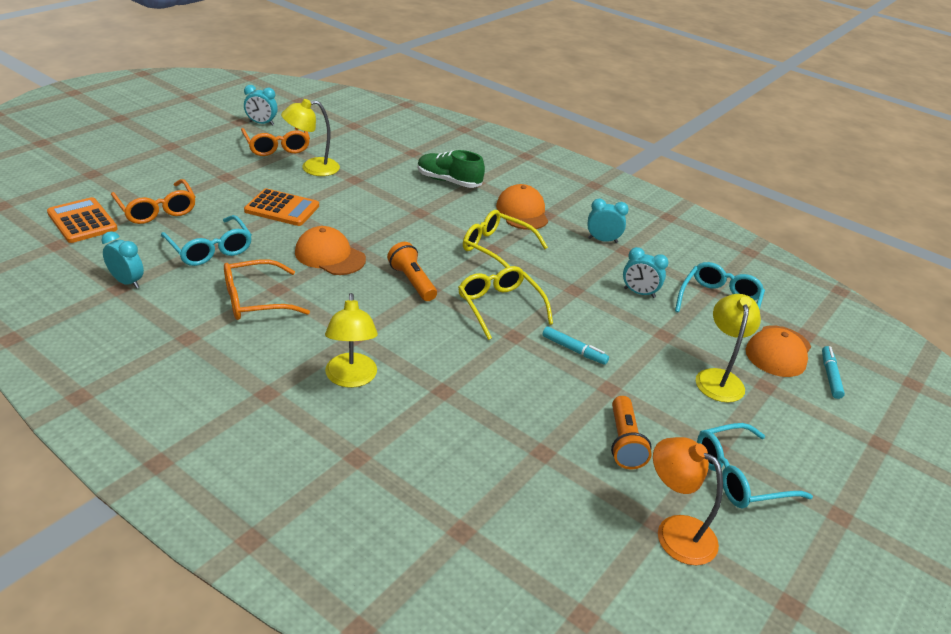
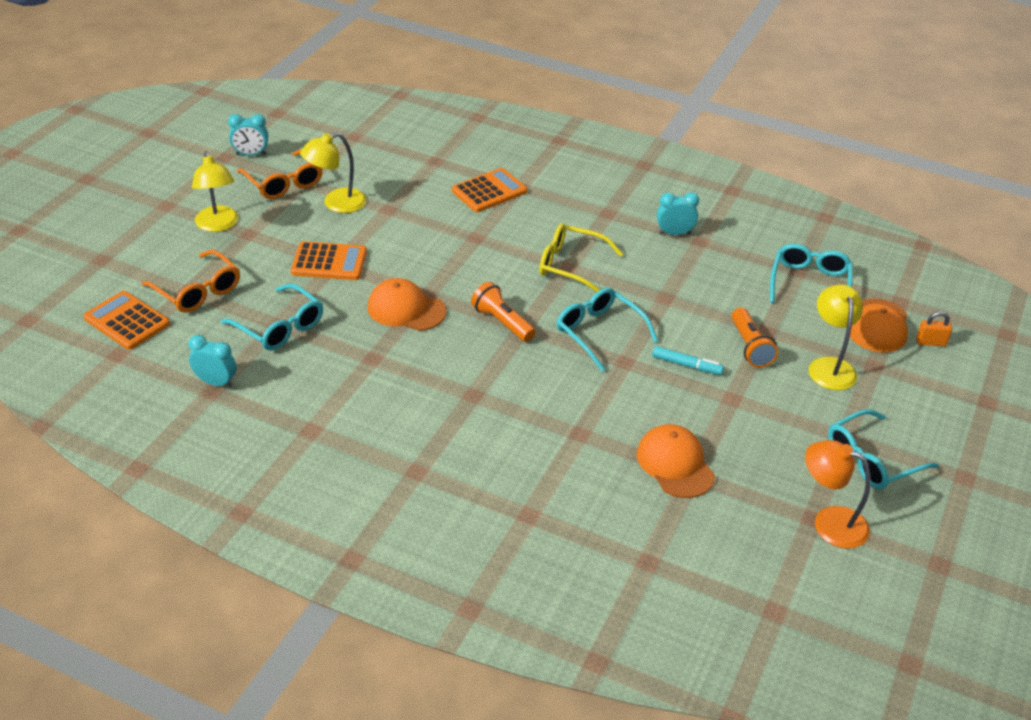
camera: 10 degrees left, 5 degrees up
(255, 300) = (356, 376): orange glasses -> none
(351, 378) = (488, 439): yellow lamp -> yellow lamp (218, 225)
(448, 181) = (489, 191): green shoe -> orange calculator
(499, 307) = (599, 333): yellow glasses -> turquoise glasses
(522, 212) = (581, 215): orange cap -> orange cap (675, 464)
(624, 442) = (762, 449): orange flashlight -> orange flashlight (750, 347)
(639, 293) = (729, 288): turquoise clock -> none
(830, 376) = (931, 342): turquoise marker -> orange padlock

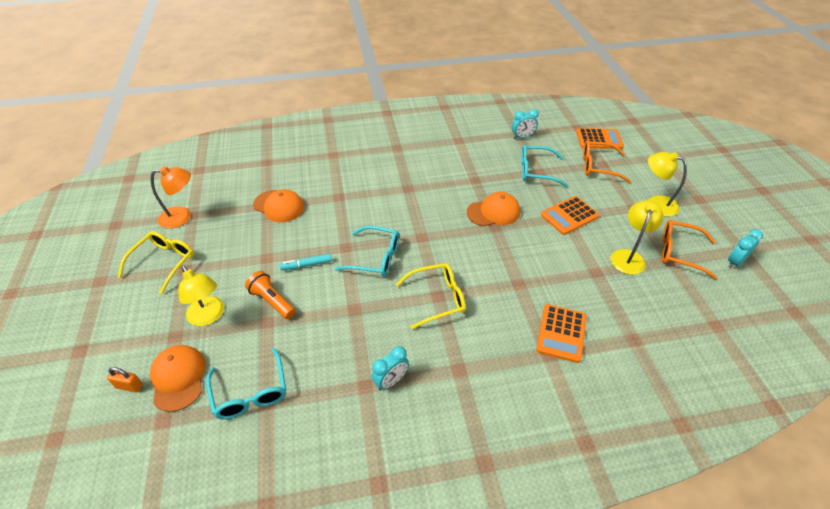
camera: 145 degrees right, 5 degrees up
(502, 322) = (436, 233): orange flashlight -> none
(872, 460) = (164, 263): turquoise glasses -> yellow glasses
(931, 342) = (129, 386): orange padlock -> orange padlock turned 45 degrees clockwise

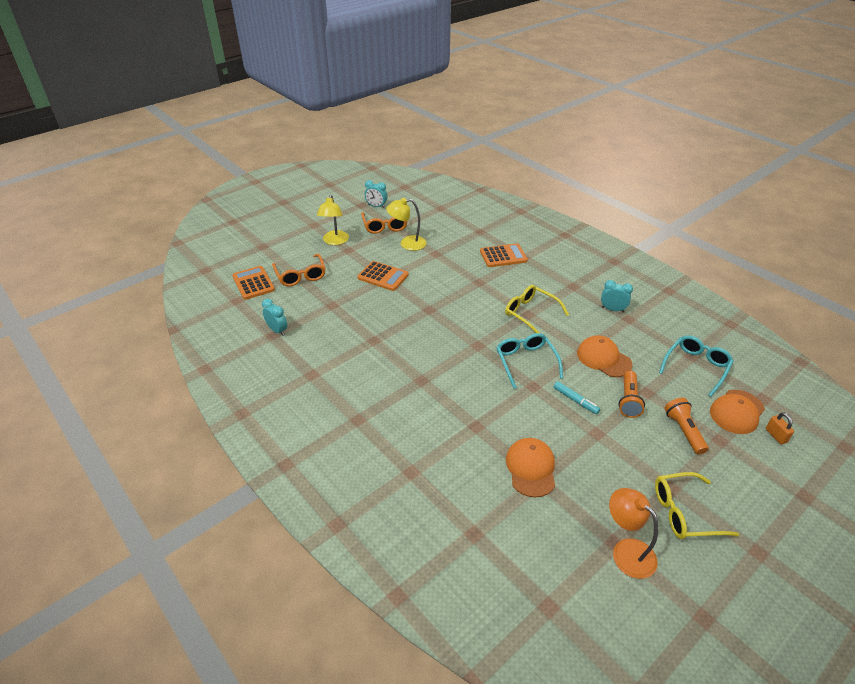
camera: 120 degrees left, 5 degrees down
(209, 316) = (684, 431): yellow lamp -> orange flashlight
(493, 212) = (411, 315): orange cap -> orange cap (603, 358)
(536, 171) = (332, 307): turquoise glasses -> none

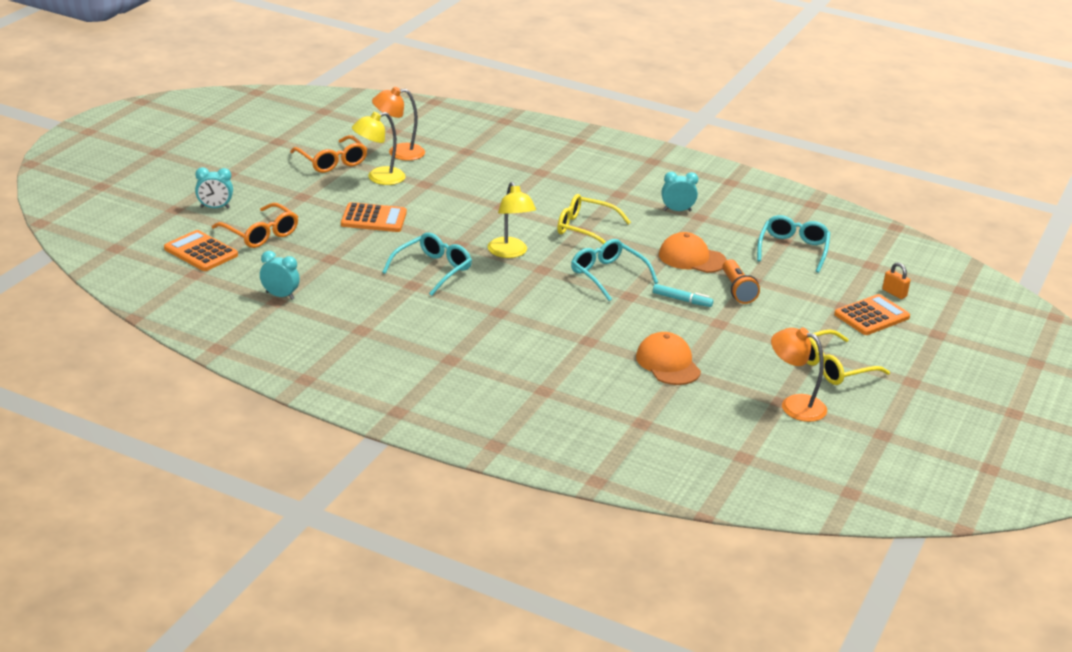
camera: 25 degrees left, 10 degrees down
(334, 241) = (275, 189): yellow lamp -> yellow lamp (510, 253)
(376, 206) = (301, 140): turquoise clock -> turquoise clock (215, 207)
(396, 329) = (432, 270): none -> turquoise glasses
(433, 225) = (398, 152): none -> orange lamp
(503, 256) = (514, 174): orange calculator -> orange calculator (872, 316)
(684, 431) = (805, 305): orange flashlight -> none
(737, 412) = (849, 280): orange cap -> none

